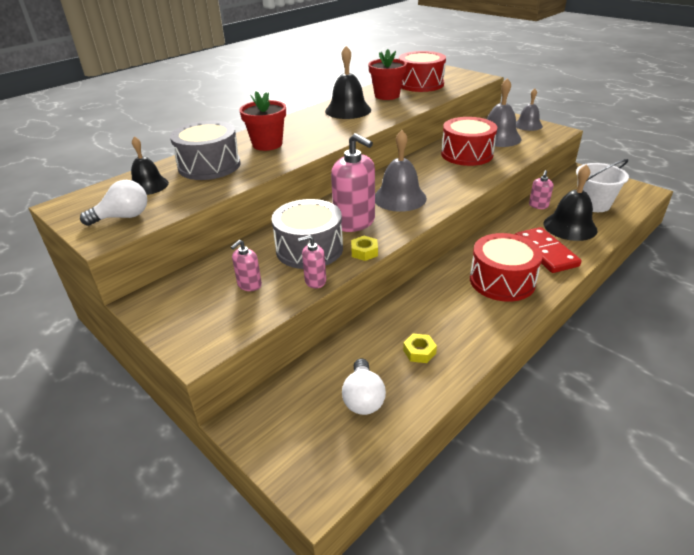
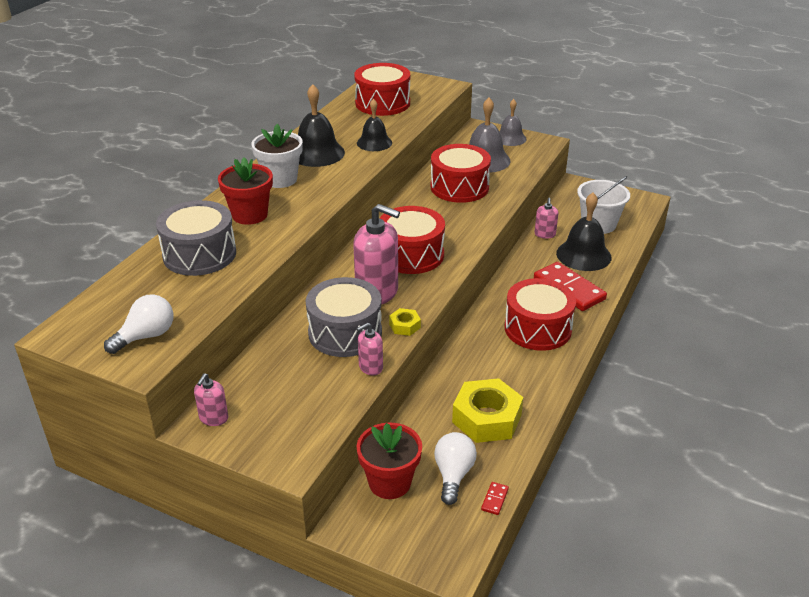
camera: 20 degrees left, 0 degrees up
(148, 185) = (144, 292): black bell -> black bell (374, 143)
(249, 285) = (303, 384): pink soap dispenser -> pink soap dispenser (213, 418)
(307, 124) = (280, 179): none -> white flower pot
(363, 398) = (453, 475): white light bulb -> white light bulb turned 150 degrees counterclockwise
(387, 95) = (351, 125): red flower pot -> red flower pot (389, 482)
(393, 433) = (494, 499): none -> red domino
(399, 198) = (411, 255): grey bell -> red drum
(419, 352) = (487, 418): yellow nut -> yellow nut, size x2.14

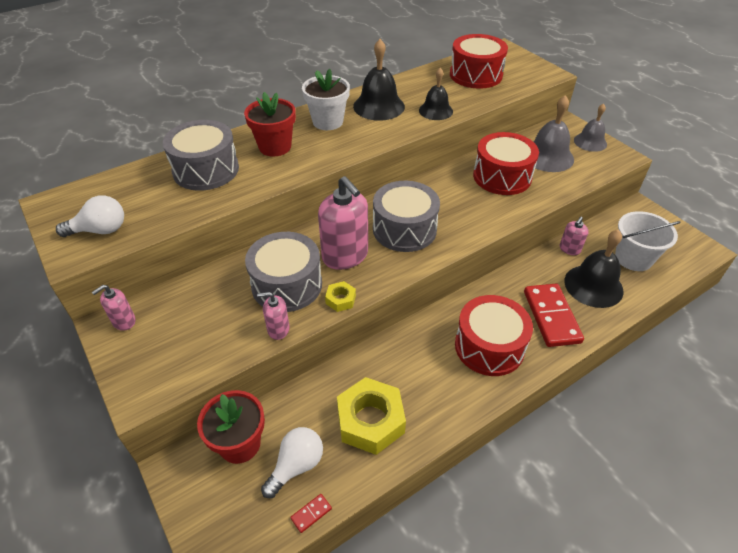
camera: 30 degrees right, 10 degrees up
(411, 255) = (404, 229): red drum -> grey drum

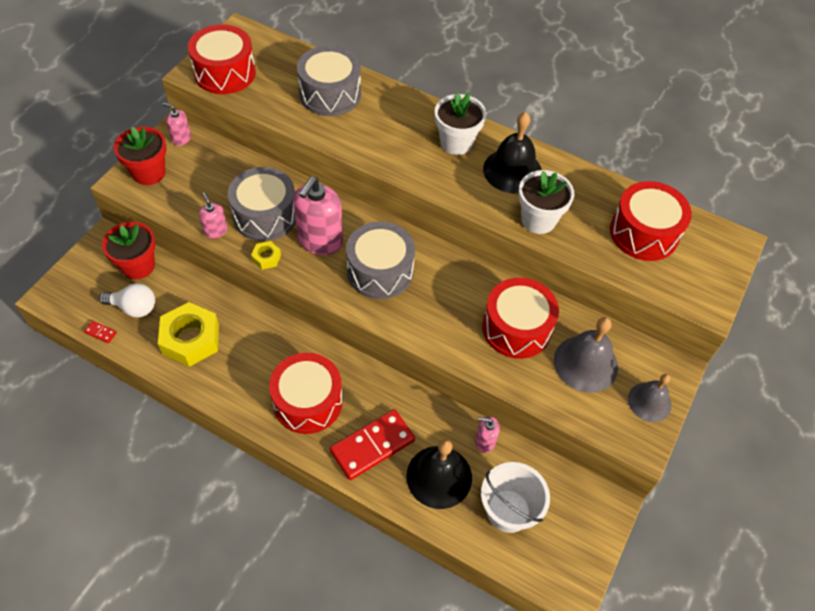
camera: 60 degrees right, 10 degrees up
(100, 230) = (225, 73): white light bulb -> red drum
(275, 147) = (391, 123): red flower pot -> red flower pot (149, 173)
(435, 111) = (538, 220): black bell -> white flower pot

